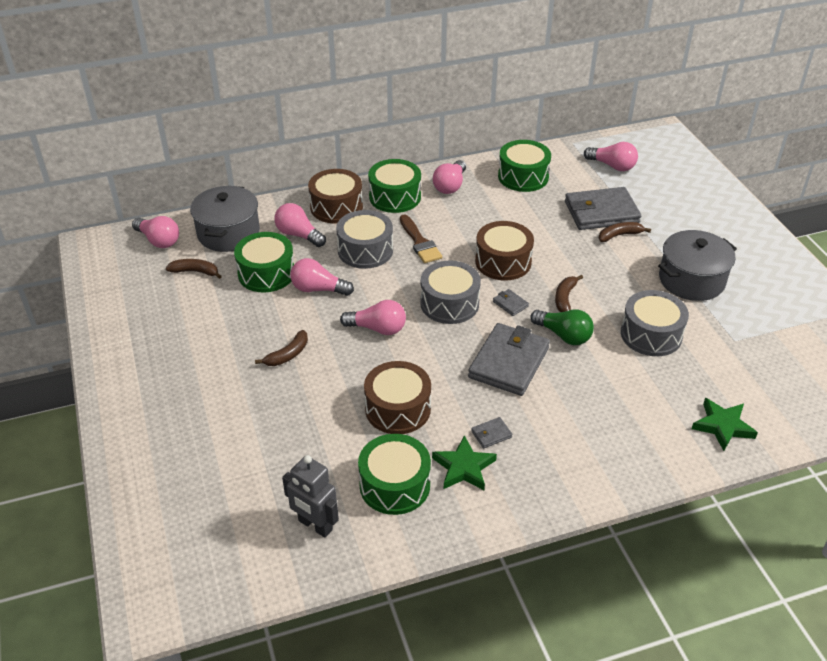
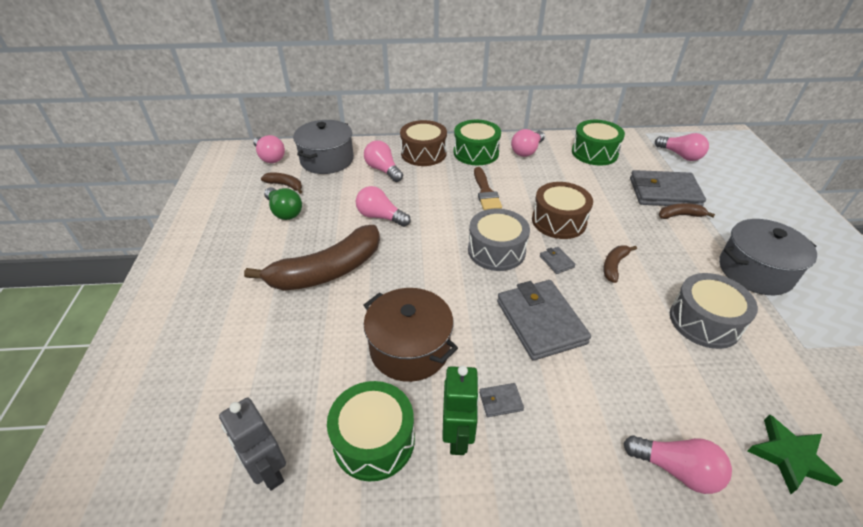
camera: 15 degrees right, 0 degrees up
(266, 273) = (342, 196): green drum -> none
(288, 355) = (327, 271): brown banana -> brown banana, size x2.25
(365, 250) = (434, 191): grey drum -> none
(377, 328) = (420, 262): pink light bulb -> pink light bulb (676, 469)
(398, 409) = (410, 348): brown drum -> brown pot
(464, 467) = (458, 436): green star -> green robot
(509, 363) = (541, 322): grey wallet -> grey wallet turned 60 degrees counterclockwise
(563, 335) = (606, 304): green light bulb -> green light bulb (284, 211)

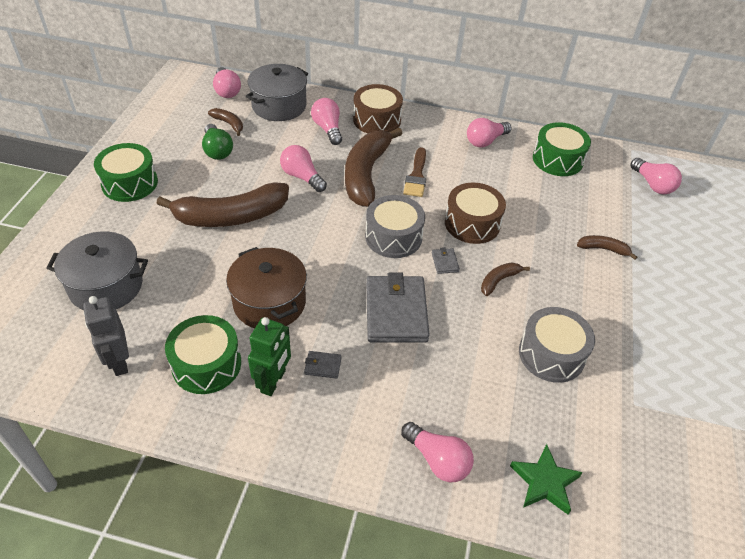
camera: 15 degrees right, 5 degrees up
(439, 201) = (366, 174): none -> brown banana
(476, 153) = (431, 131): green drum -> green drum (130, 183)
(664, 192) = (603, 221): grey wallet -> none
(755, 271) = (640, 323): grey pot -> grey pot (106, 286)

